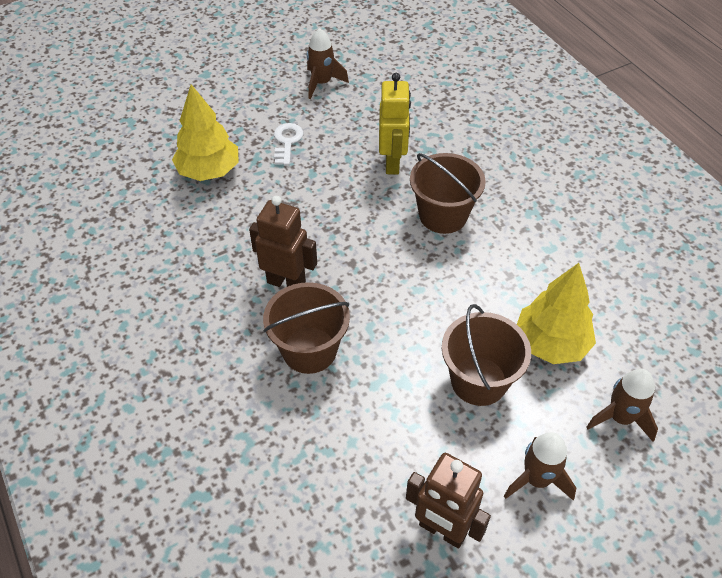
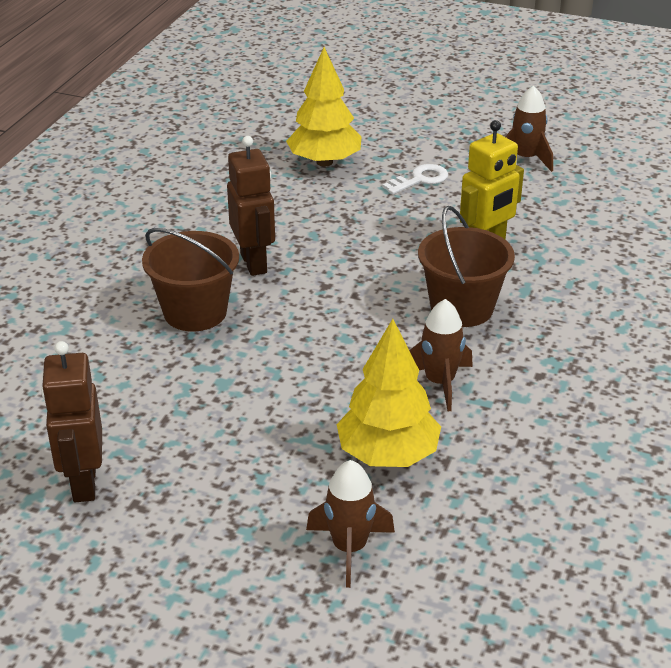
camera: 50 degrees right, 15 degrees down
(479, 381) = (280, 427): brown bucket -> none
(536, 479) = (204, 520): brown rocket -> brown rocket (439, 383)

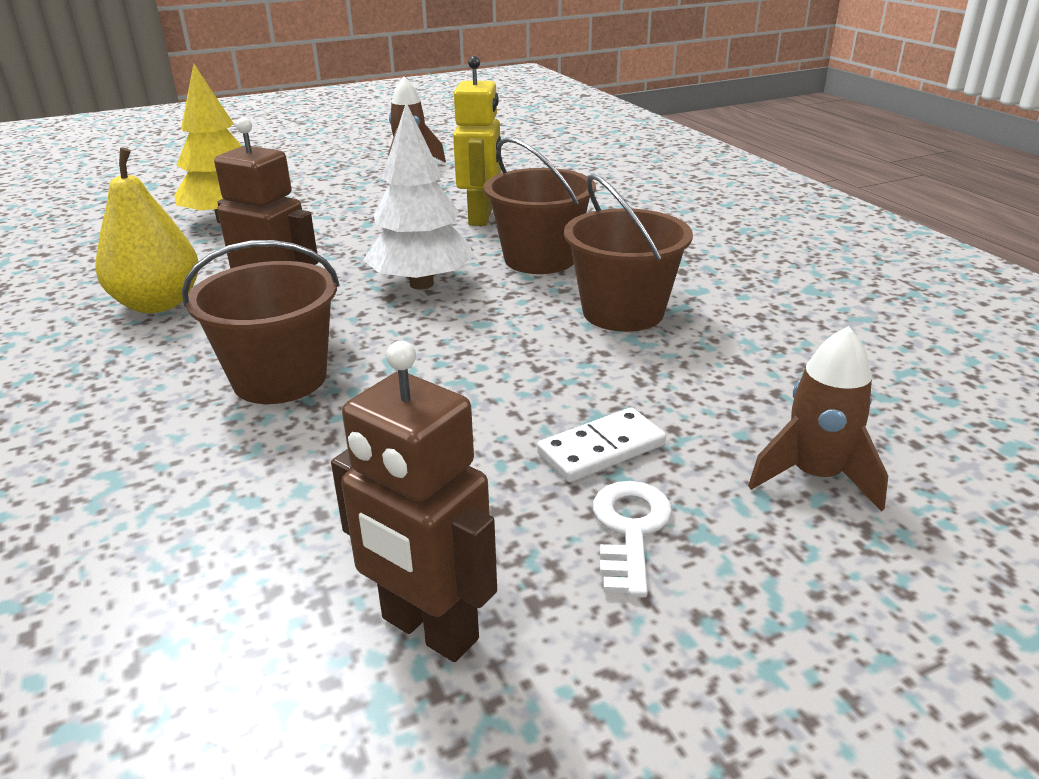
camera: 45 degrees left, 5 degrees down
(204, 220) = (158, 304): none -> yellow pear
(275, 458) = (601, 449): none -> white domino
(357, 286) = (421, 284): none -> white tree
(387, 455) = (690, 383): yellow tree -> none
(420, 180) = (344, 200): white key -> white key (630, 529)
(439, 383) = (623, 312): brown rocket -> brown bucket

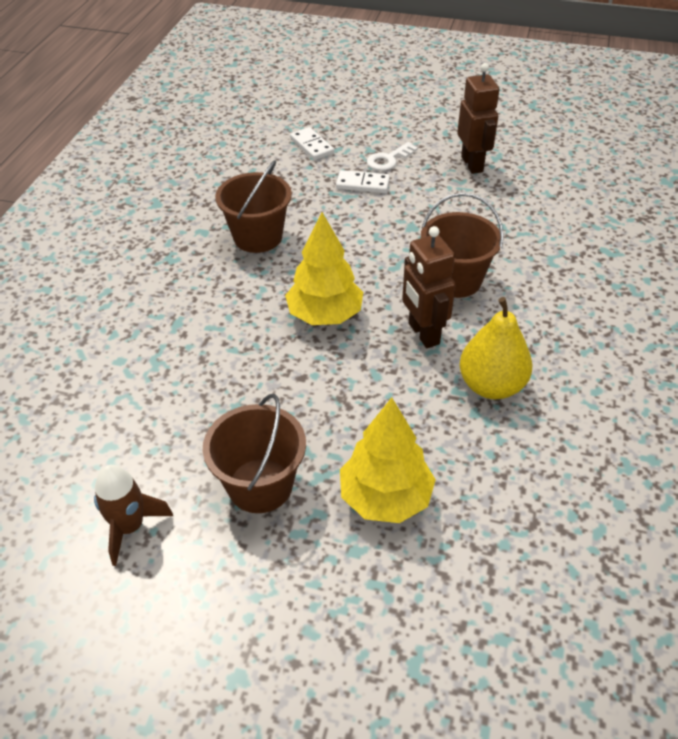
camera: 140 degrees left, 15 degrees up
(421, 284) = (325, 315): white tree -> yellow tree
(481, 217) = (205, 371): yellow robot -> none
(540, 259) = (235, 300): brown bucket -> brown bucket (260, 485)
(814, 476) = (312, 146): brown rocket -> white domino

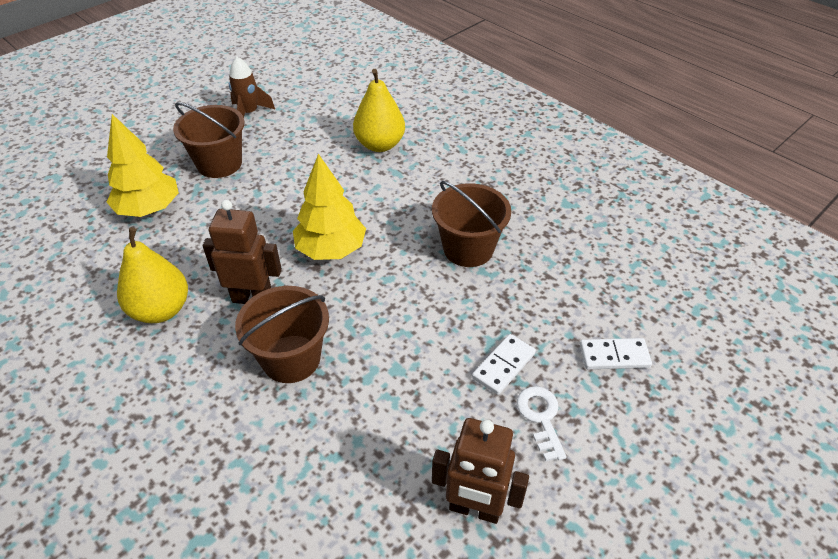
camera: 120 degrees right, 0 degrees up
(133, 357) = (380, 145): none -> yellow pear

